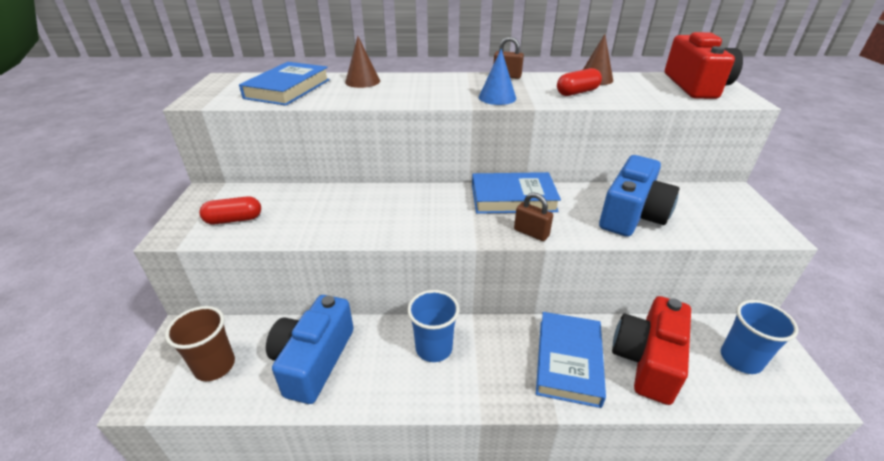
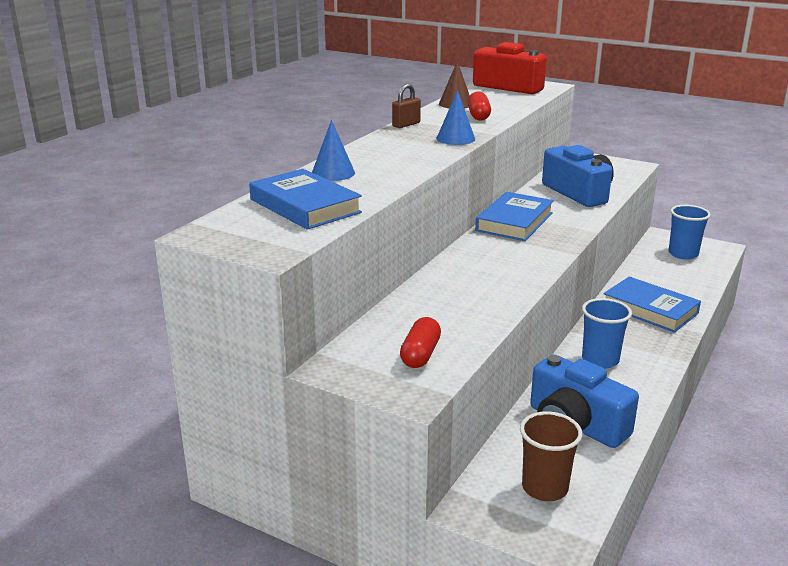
camera: 60 degrees left, 10 degrees down
(362, 81) = (333, 173): brown cone -> blue cone
(531, 233) = (573, 230): brown padlock -> none
(647, 360) = (666, 282): red camera -> none

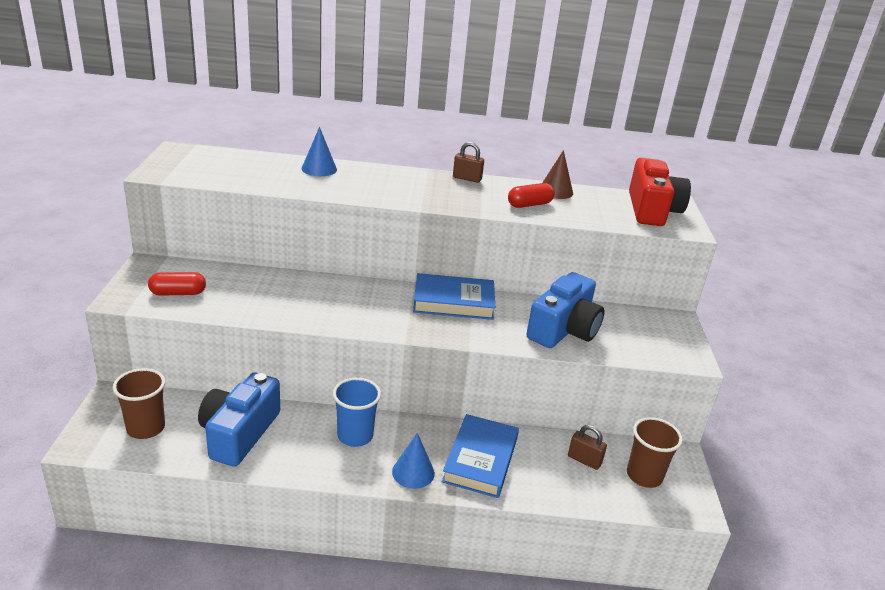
camera: 60 degrees right, 5 degrees up
(305, 206) = (243, 170): blue book -> none
(455, 138) = (448, 202): blue cone -> blue cone (413, 472)
(660, 269) = (584, 460): none -> brown padlock
(683, 254) = (644, 476): blue cup -> brown cup

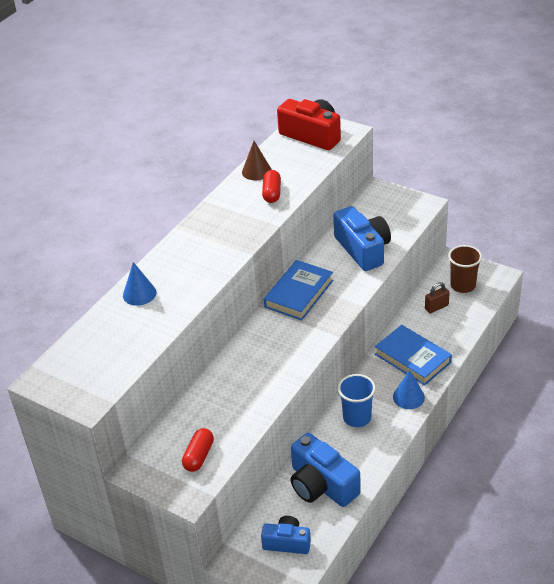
camera: 55 degrees left, 10 degrees up
(146, 428) = (287, 542): brown cup -> blue camera
(467, 178) = (208, 211): brown padlock -> none

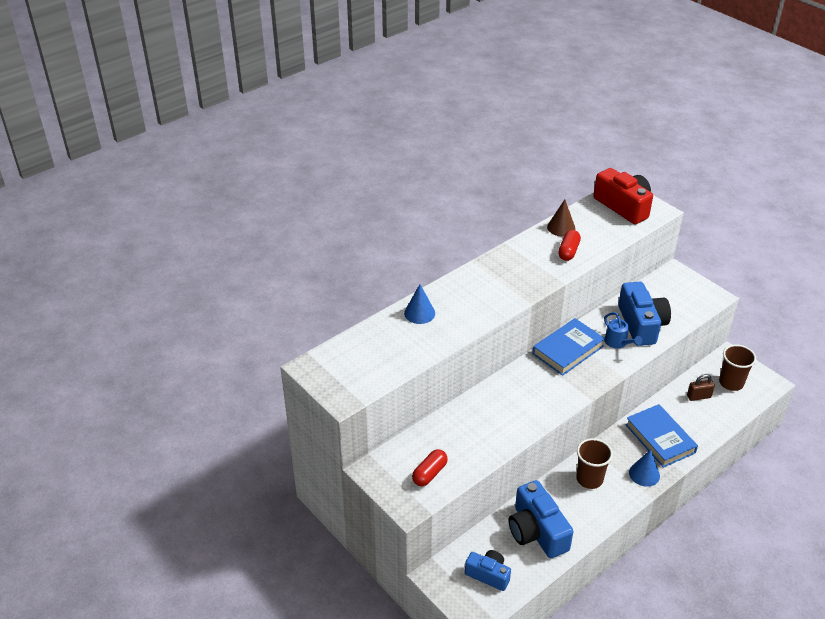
camera: 15 degrees right, 0 degrees up
(346, 273) = (618, 343): none -> blue watering can
(357, 417) = (589, 479): blue cup -> brown cup

